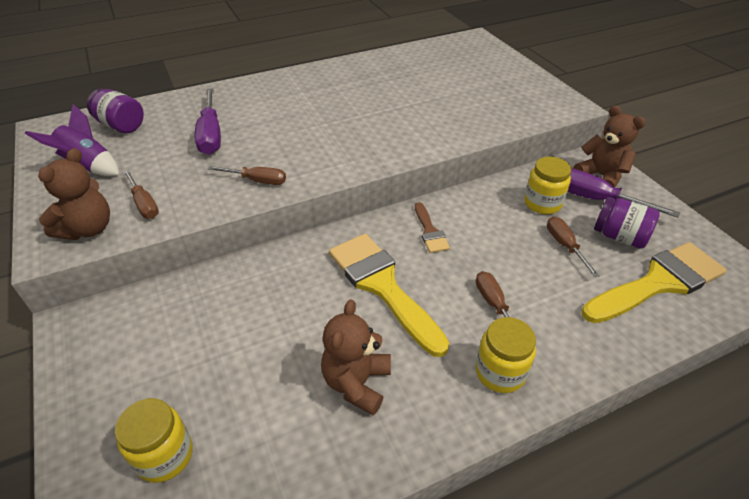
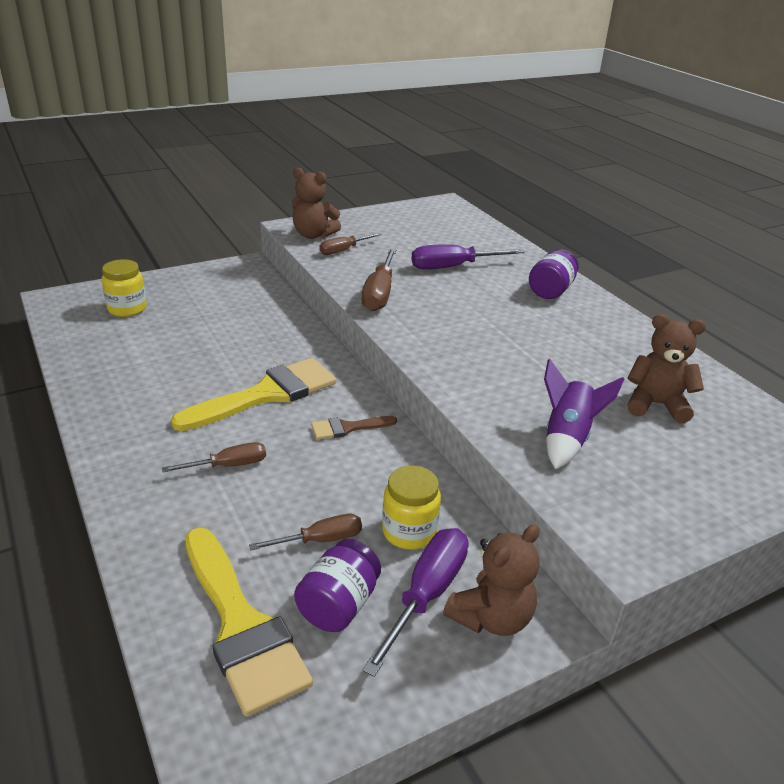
camera: 85 degrees right, 10 degrees down
(88, 166) = (393, 224): purple rocket -> purple rocket (566, 438)
(121, 126) = (458, 228): purple jar -> purple jar (551, 290)
(257, 181) = (379, 293): brown screwdriver -> brown screwdriver, size x1.58
(356, 383) = (158, 380): brown teddy bear -> brown teddy bear (656, 405)
(500, 372) = (142, 460): yellow jar -> none

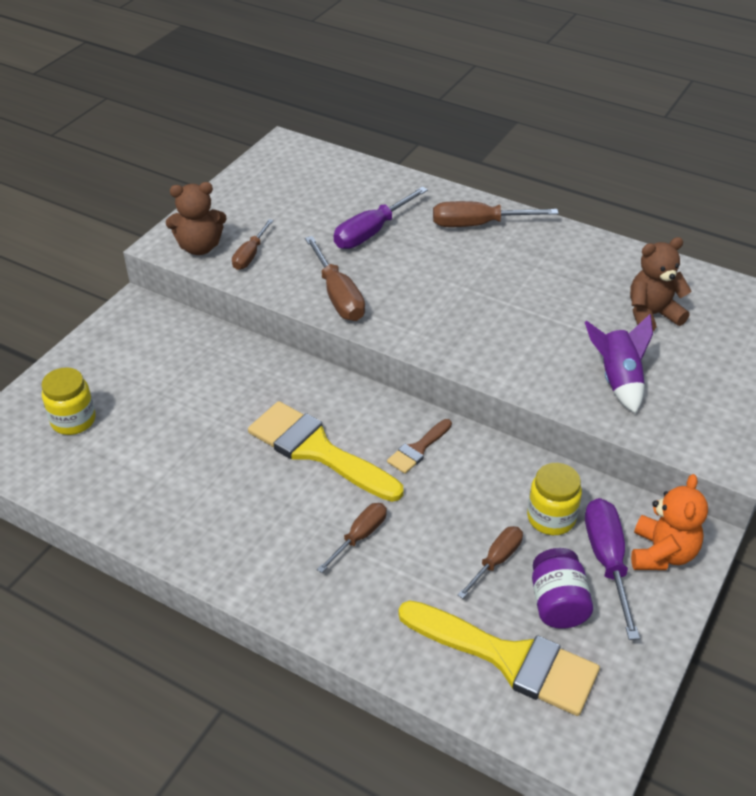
camera: 30 degrees left, 10 degrees up
(267, 394) = (317, 450): yellow brush -> yellow brush turned 75 degrees counterclockwise
(491, 617) = (662, 553): brown teddy bear -> orange teddy bear
(551, 290) = (478, 224): purple jar -> brown screwdriver

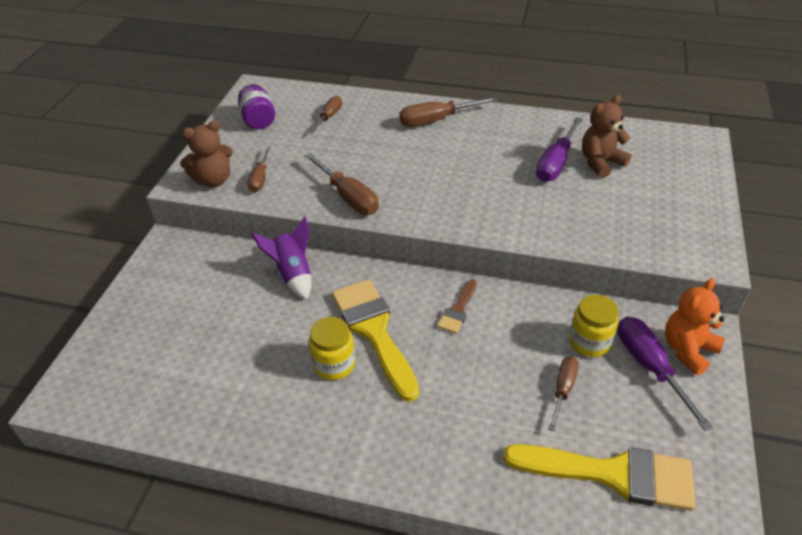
camera: 15 degrees left, 0 degrees up
(73, 420) = (144, 355): yellow jar -> yellow jar (334, 364)
(317, 450) = (374, 331): yellow brush -> yellow brush turned 45 degrees clockwise
(359, 536) = (441, 398): brown screwdriver -> brown screwdriver (329, 117)
(371, 232) = (354, 141): purple screwdriver -> purple screwdriver (556, 163)
(558, 603) = (628, 414): purple jar -> purple jar (258, 120)
(618, 380) = (600, 218): purple rocket -> purple rocket (293, 274)
(662, 553) = (688, 350): orange teddy bear -> orange teddy bear turned 135 degrees counterclockwise

